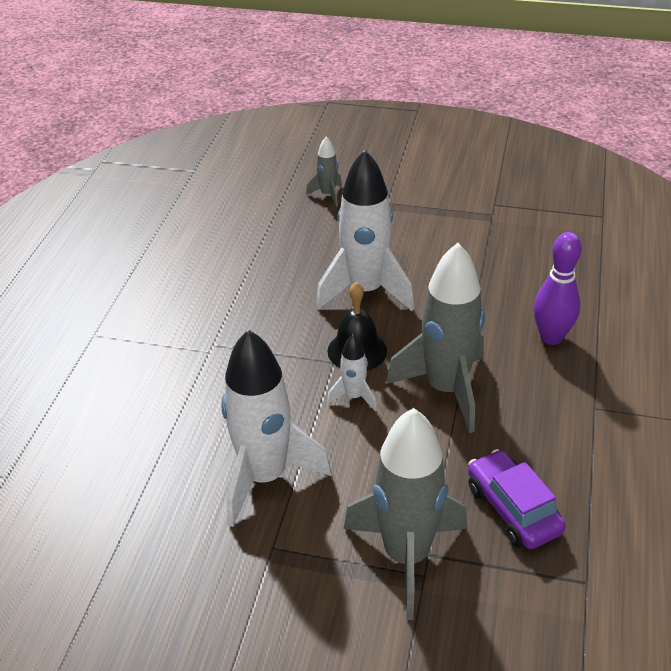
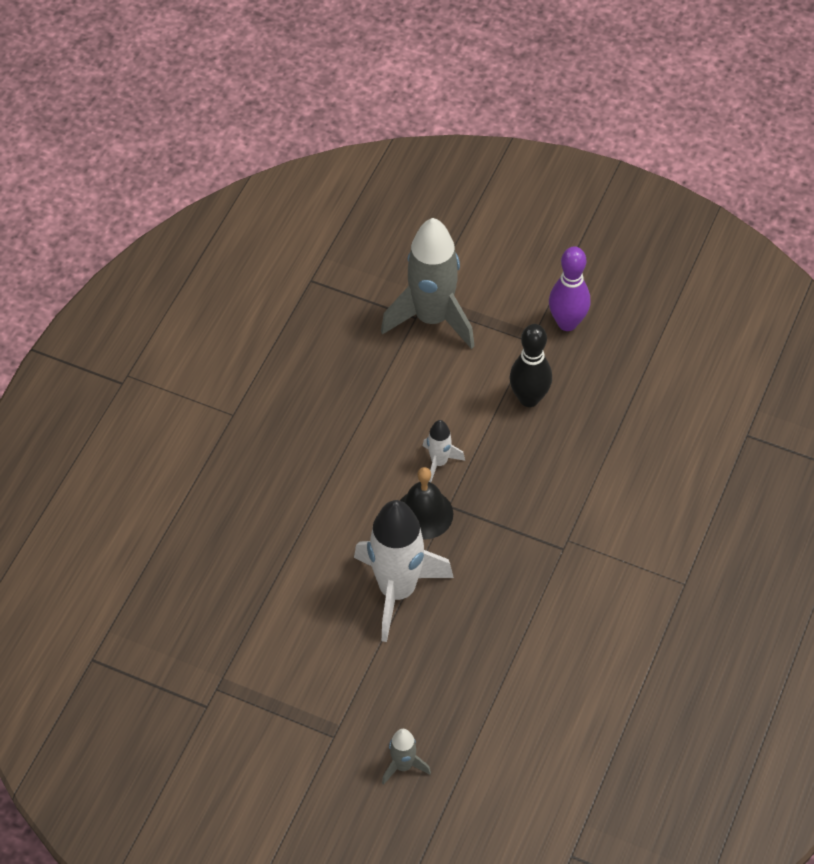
camera: 170 degrees left, 15 degrees up
(265, 477) = (529, 398): white rocket -> black bowling pin
(446, 389) = (354, 455): grey rocket -> none
(512, 509) = (340, 339): purple car -> none
(551, 337) = (234, 496): purple bowling pin -> purple bowling pin (567, 323)

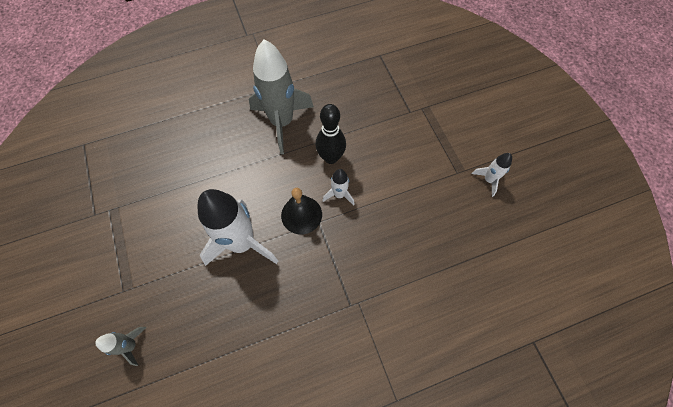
camera: 45 degrees right, 10 degrees up
(432, 318) = (418, 119): grey rocket -> grey rocket (282, 122)
(529, 398) = (423, 202): black bowling pin -> black bowling pin (331, 157)
(567, 323) = (488, 180): purple bowling pin -> white rocket

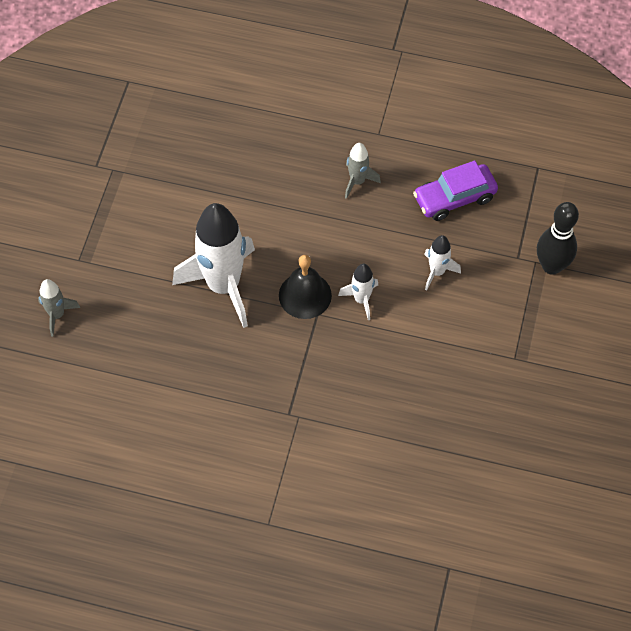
camera: 35 degrees right, 5 degrees down
(282, 122) = (357, 181): grey rocket -> grey rocket, size x0.46
(331, 157) = (383, 254): black bowling pin -> black bowling pin (551, 266)
(347, 98) = (454, 198): none -> purple car
(488, 180) = (544, 388): white rocket -> white rocket (437, 272)

